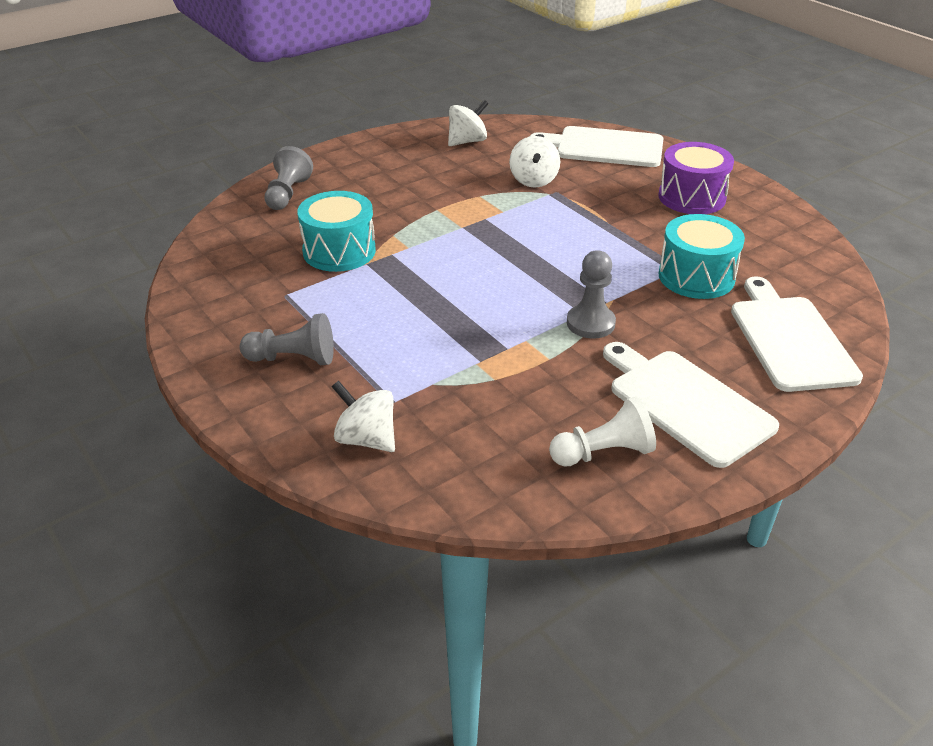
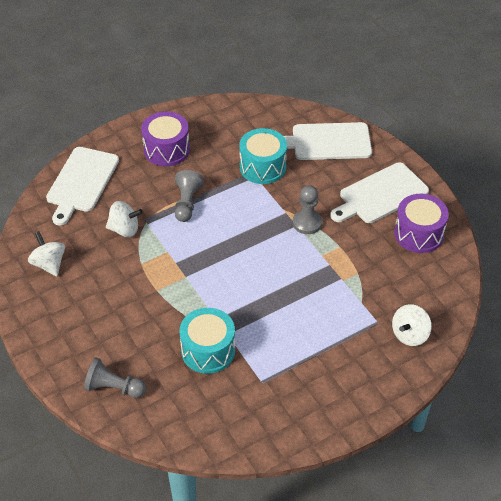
camera: 85 degrees left, 10 degrees up
(293, 358) = (335, 373): grey pawn -> grey pawn (187, 203)
(603, 453) = (419, 234): white pawn -> purple drum

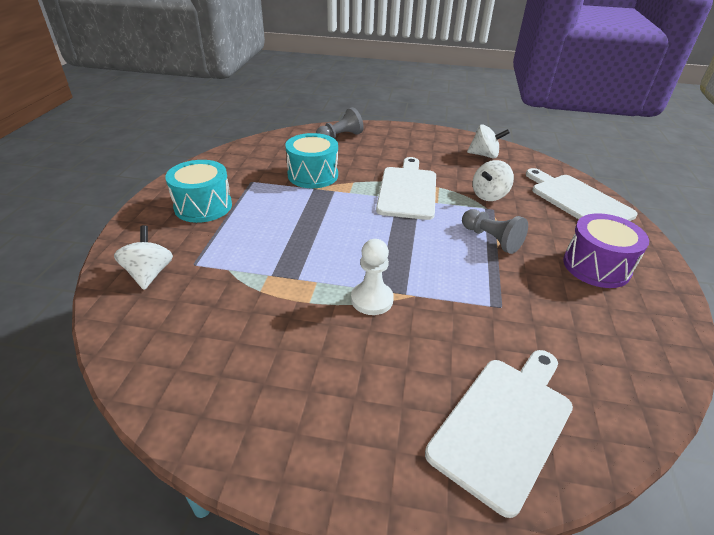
camera: 130 degrees right, 10 degrees down
(262, 167) = (503, 321): turquoise drum -> turquoise drum (203, 206)
(307, 223) = (372, 299): grey pawn -> white pawn
(381, 195) = (336, 402): white cutting board -> white cutting board (407, 190)
(419, 234) = (230, 386): purple drum -> none

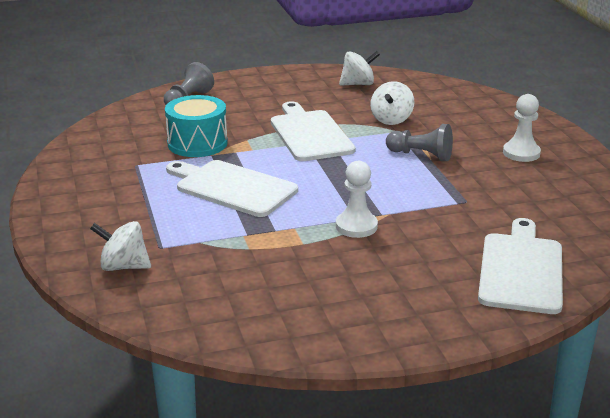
camera: 25 degrees left, 10 degrees down
(149, 274) = (123, 266): white spinning top -> white spinning top turned 45 degrees counterclockwise
(203, 206) = (109, 200): turquoise drum -> none
(578, 200) = (473, 105): white cutting board -> white cutting board (232, 188)
(596, 266) = (521, 153): purple drum -> white pawn

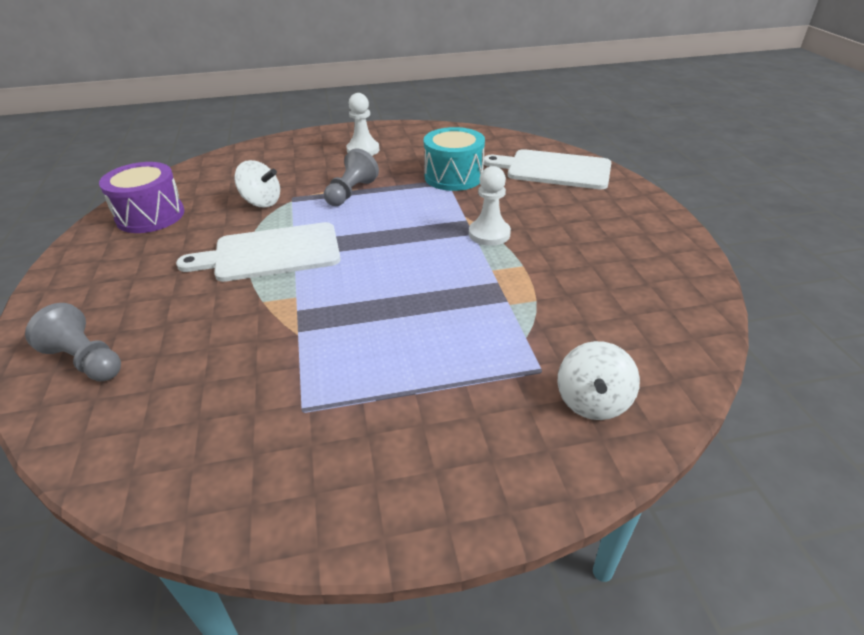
camera: 85 degrees left, 10 degrees up
(197, 143) = (254, 346): turquoise drum -> turquoise drum (453, 176)
(232, 188) = (395, 312): white cutting board -> none
(358, 84) = (150, 216): white spinning top -> purple drum

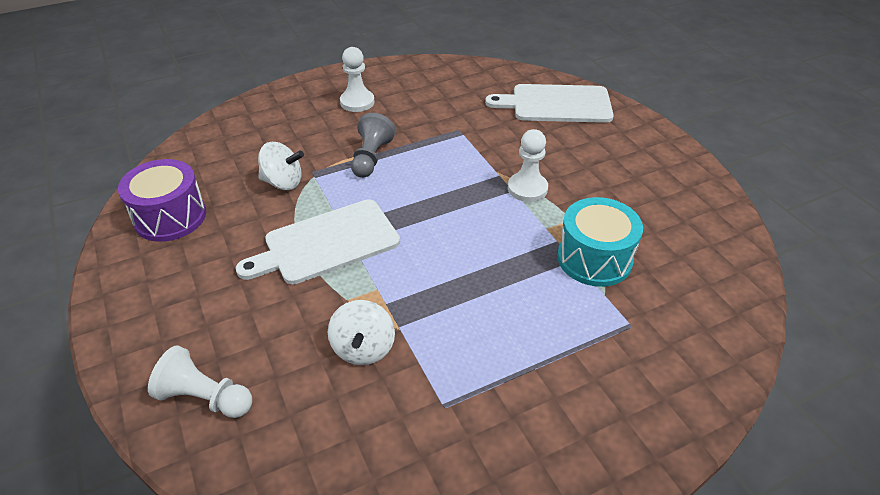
camera: 15 degrees left, 5 degrees up
(86, 360) = (205, 397): grey pawn -> white pawn
(453, 176) = (464, 125): turquoise drum -> turquoise drum (594, 258)
(592, 402) = (682, 347): white spinning top -> white spinning top (363, 348)

